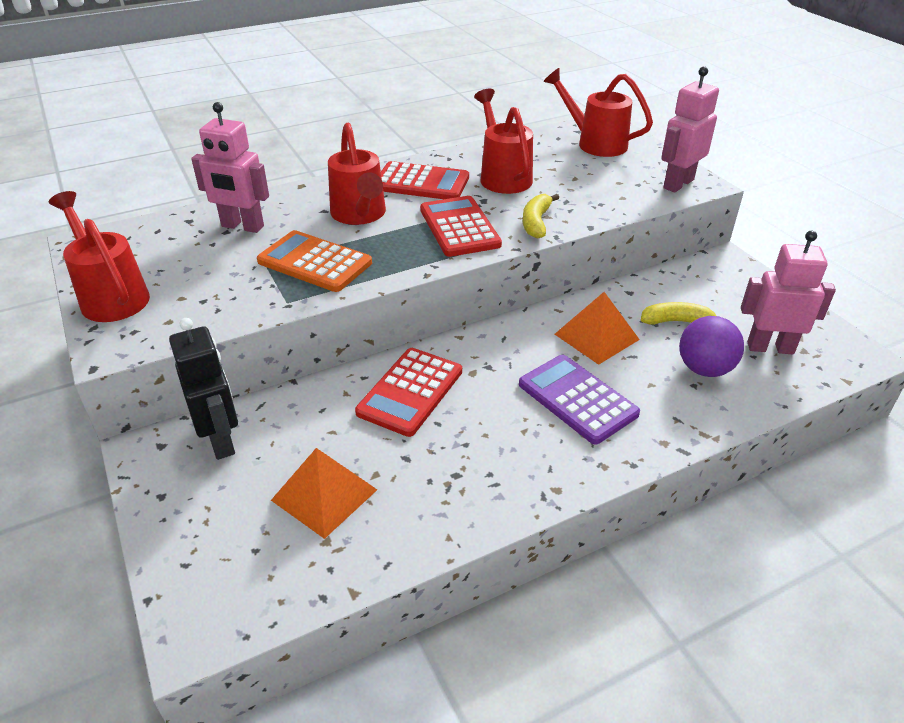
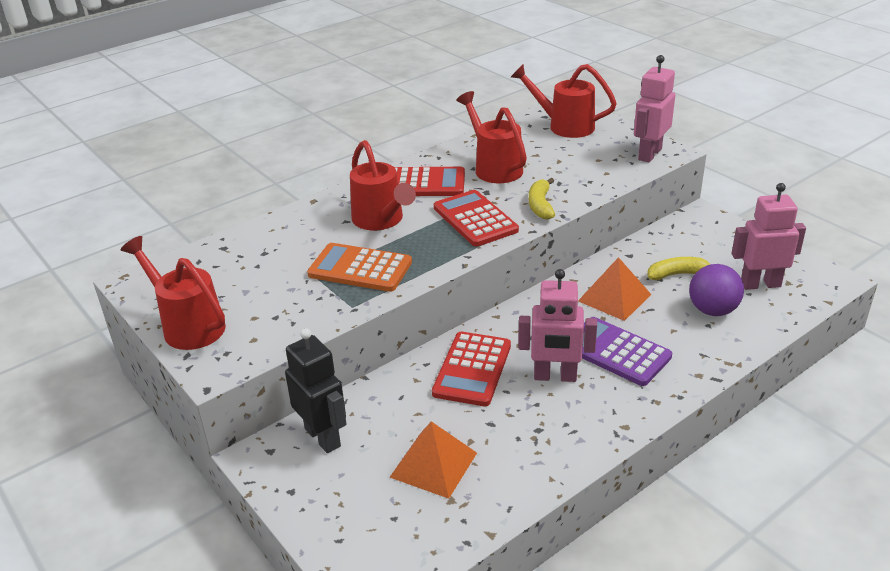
camera: 10 degrees left, 5 degrees down
(242, 226) = (277, 246): pink robot -> pink robot (555, 376)

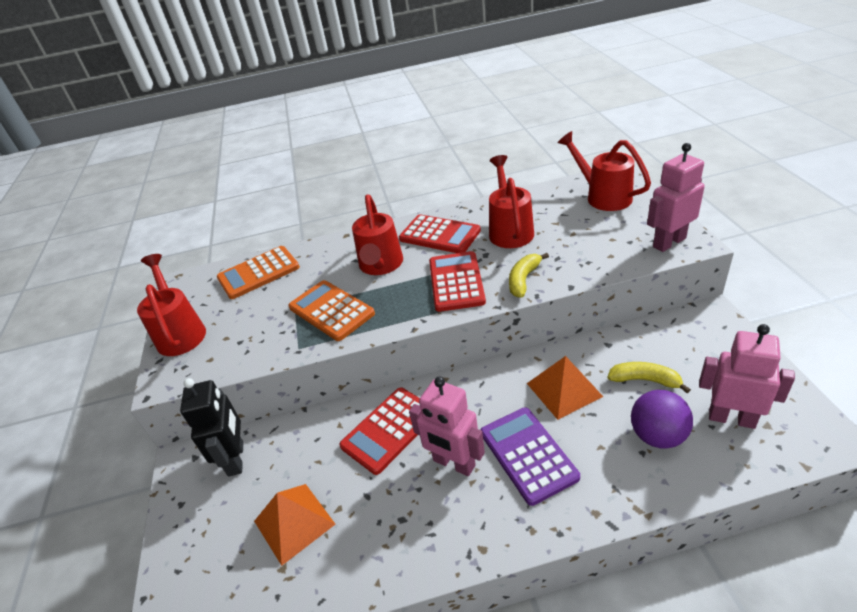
camera: 30 degrees right, 5 degrees up
(235, 253) = (258, 273): none -> orange calculator

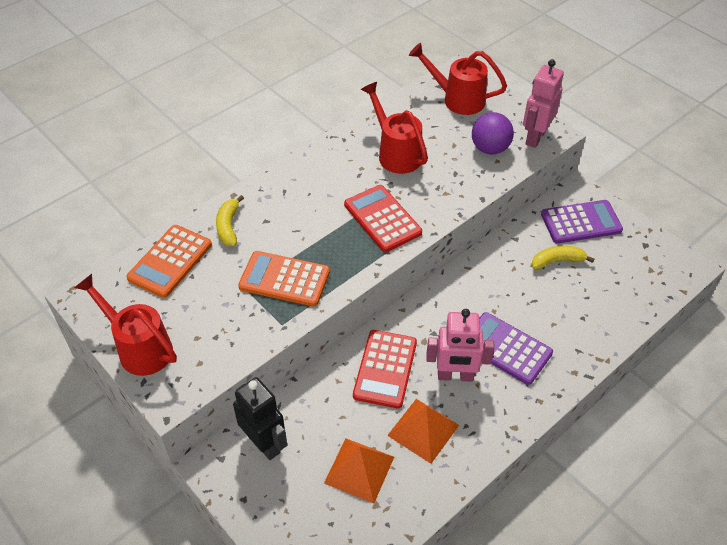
camera: 35 degrees left, 10 degrees up
(380, 266) = (297, 220): red watering can -> none
(439, 235) = (332, 173): red calculator -> none
(523, 280) = (440, 202): yellow banana -> yellow banana (228, 226)
(564, 389) = (503, 288): orange pyramid -> orange pyramid (423, 430)
(657, 436) = (586, 302): purple ball -> purple ball (490, 149)
(697, 348) = (581, 222): none -> purple calculator
(731, 418) = (627, 272): pink robot -> none

